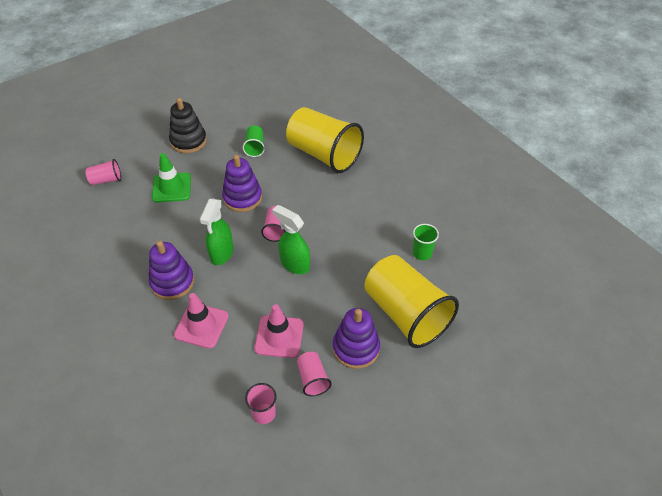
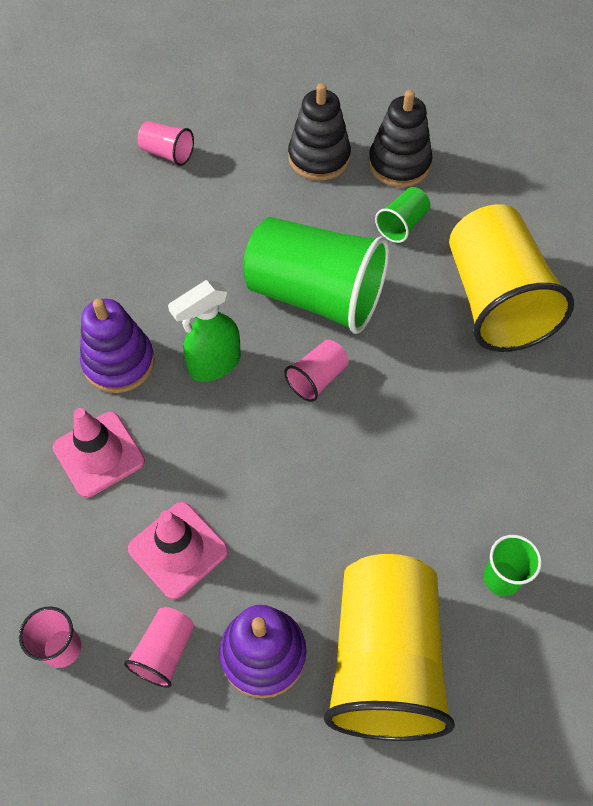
camera: 40 degrees right, 10 degrees up
(171, 188) = (236, 217): green traffic cone -> none
(230, 124) = (399, 164): none -> black stacking toy
(242, 198) = (315, 296): purple stacking toy -> green cup
(294, 264) = (295, 453): green spray bottle -> none

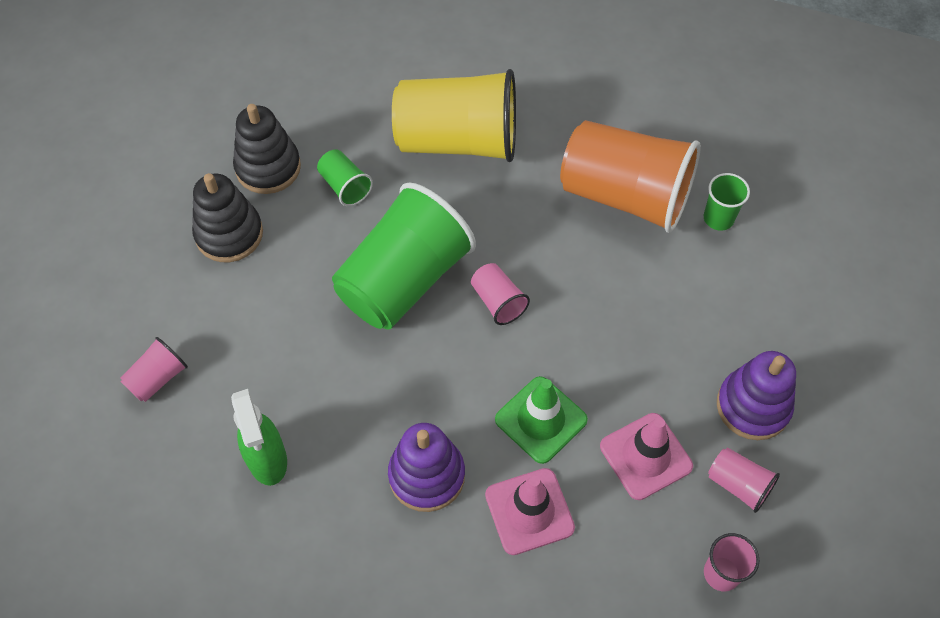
camera: 75 degrees left, 0 degrees up
(196, 444) = (541, 420): none -> green traffic cone
(214, 364) = (456, 387): green spray bottle -> green spray bottle (267, 460)
(384, 659) = (771, 318): yellow cup -> none
(492, 471) = (625, 195): none -> orange cup

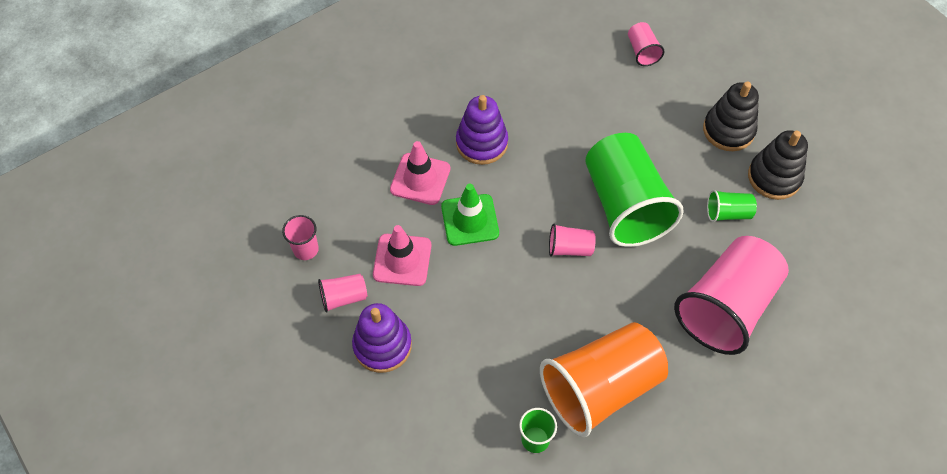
camera: 125 degrees right, 0 degrees up
(267, 460) = (550, 77): green spray bottle -> none
(458, 141) = (726, 306): yellow cup -> pink cup

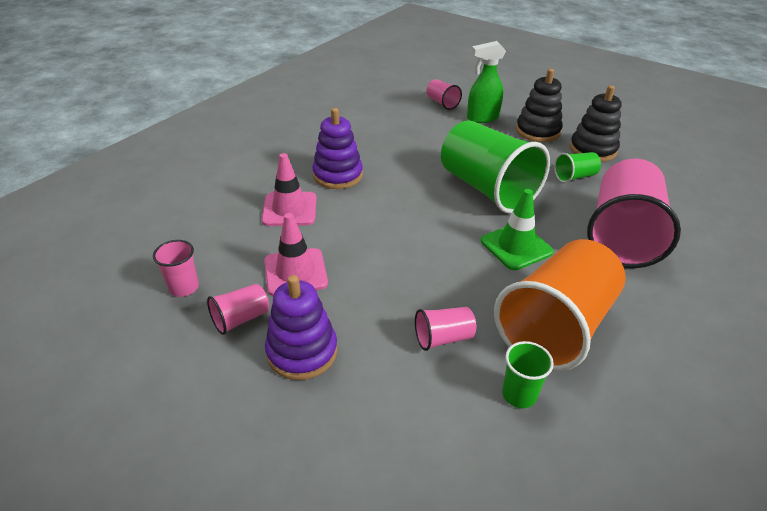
camera: 20 degrees left, 20 degrees down
(470, 220) = (351, 227): green traffic cone -> green traffic cone (516, 246)
(569, 248) = (457, 227): pink cup -> pink cup (443, 338)
(676, 90) = (482, 118): none -> green spray bottle

